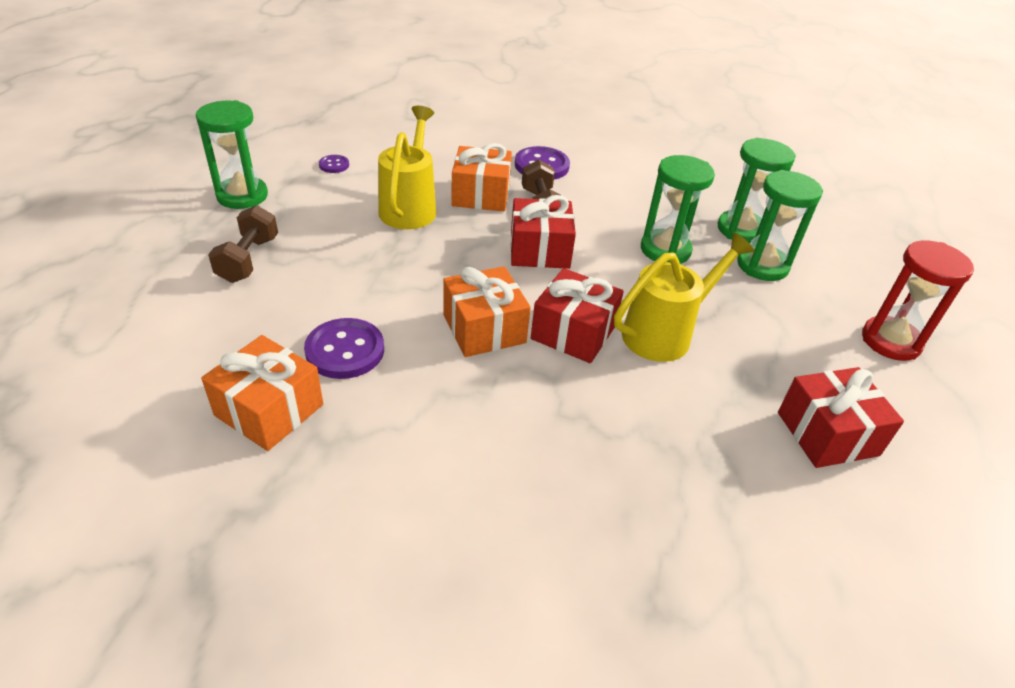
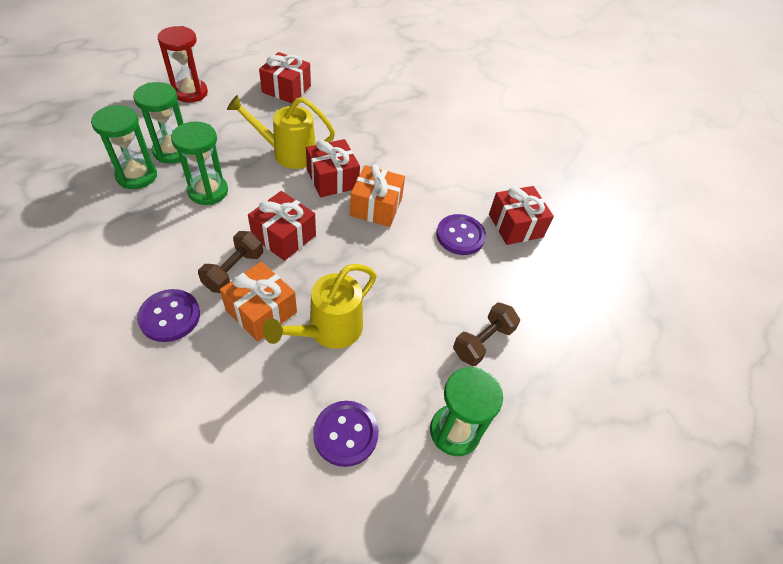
camera: 145 degrees left, 10 degrees up
(269, 410) = (515, 225): orange gift -> red gift
(334, 165) = (345, 434): purple button -> purple button, size x1.92

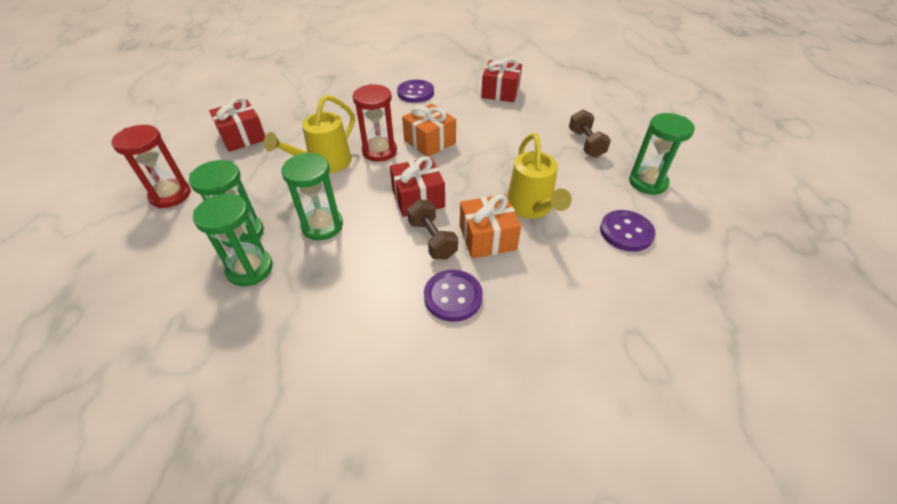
camera: 50 degrees left, 5 degrees down
(332, 179) = (379, 151): red gift -> red hourglass
(460, 236) = (490, 116): purple button -> purple button (415, 92)

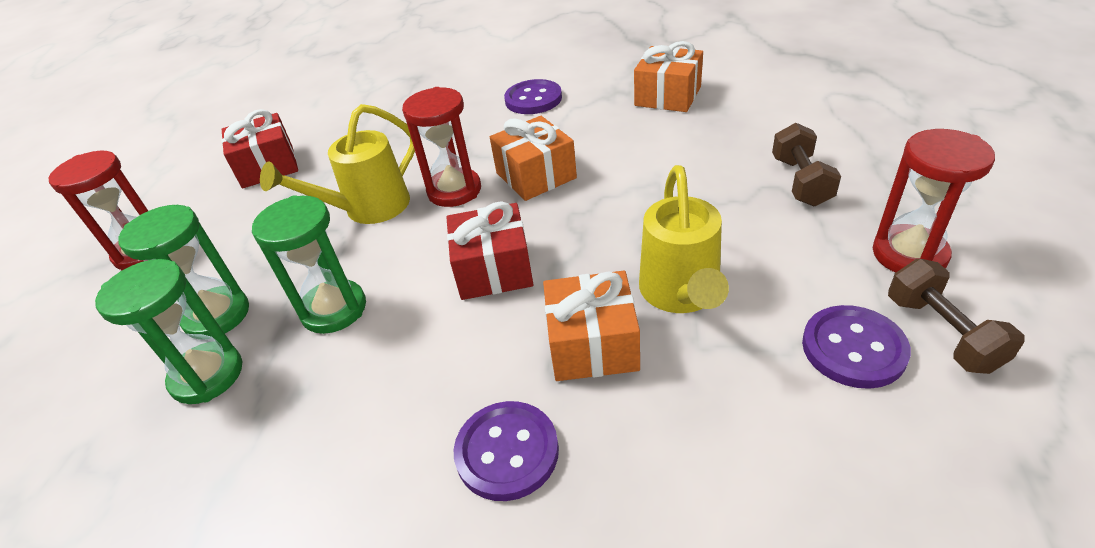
camera: 15 degrees right, 5 degrees down
(432, 239) = (498, 342): brown dumbbell -> brown dumbbell (942, 333)
(500, 92) = (667, 96): red gift -> orange gift
(647, 182) = (909, 254): green hourglass -> red hourglass

